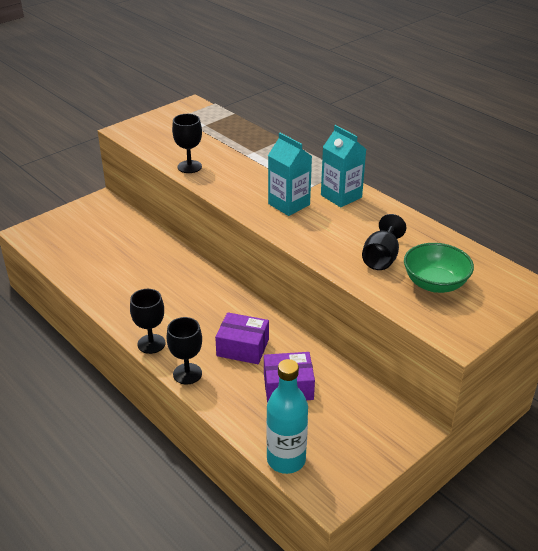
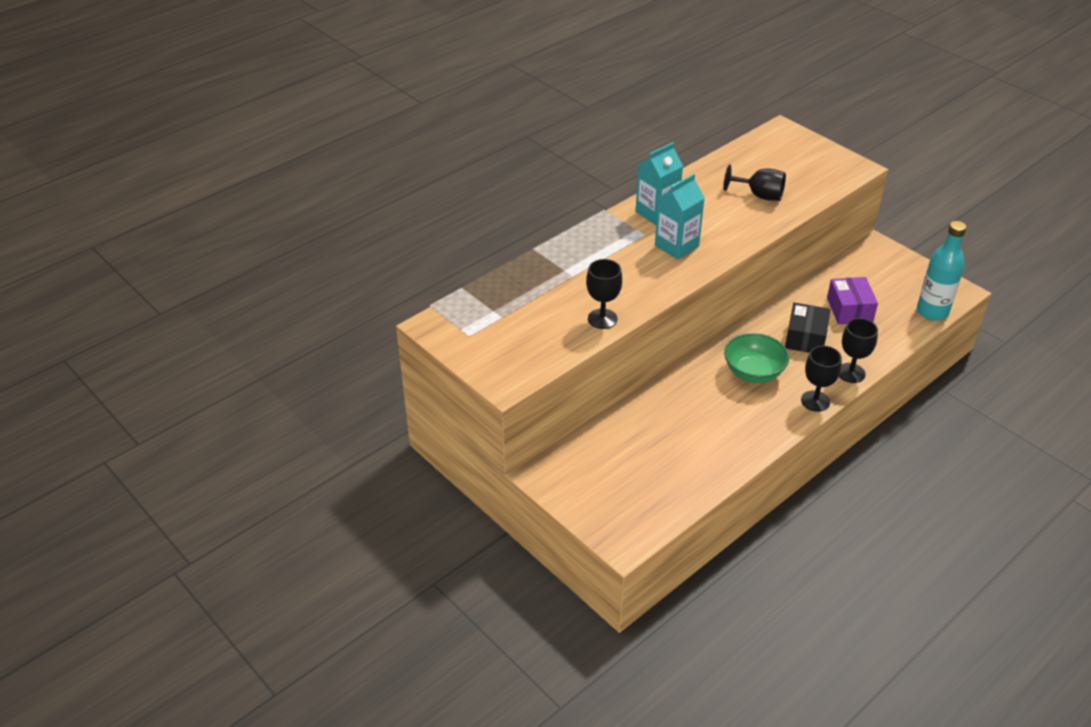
camera: 90 degrees left, 5 degrees up
(243, 347) = (805, 338): purple box -> black box
(435, 284) = (790, 171): green bowl -> green bowl (753, 372)

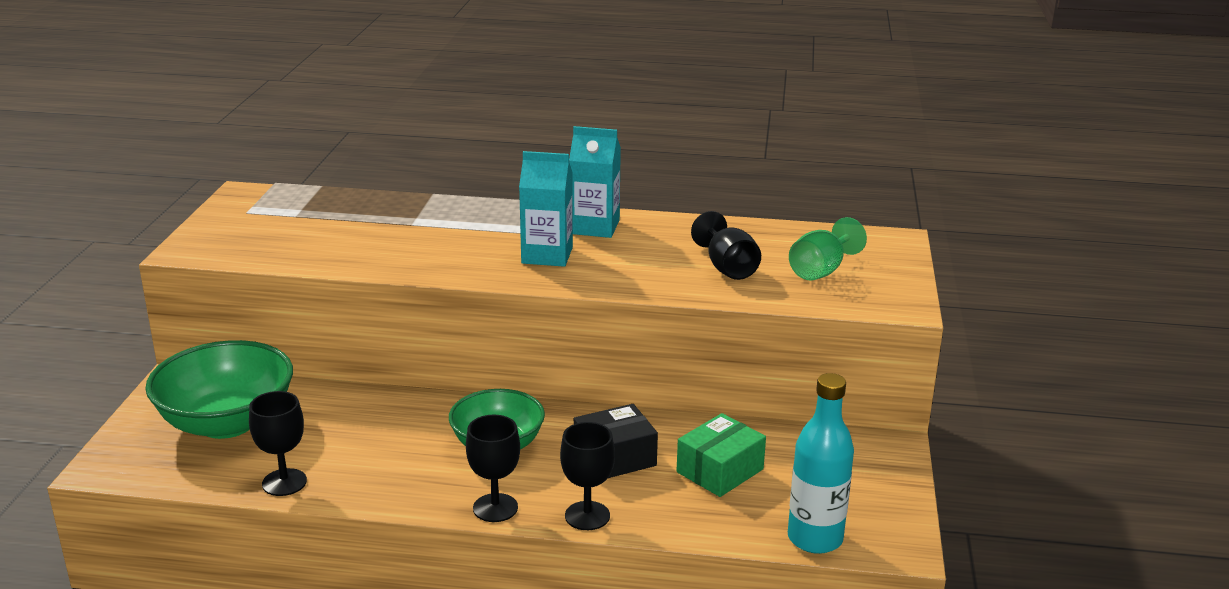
camera: 50 degrees right, 15 degrees down
(602, 319) = (354, 260): black goblet -> black goblet (284, 482)
(621, 469) = (227, 422): none -> green bowl
(794, 169) = (821, 270): none -> green goblet
(849, 310) = (720, 470): purple box -> green box

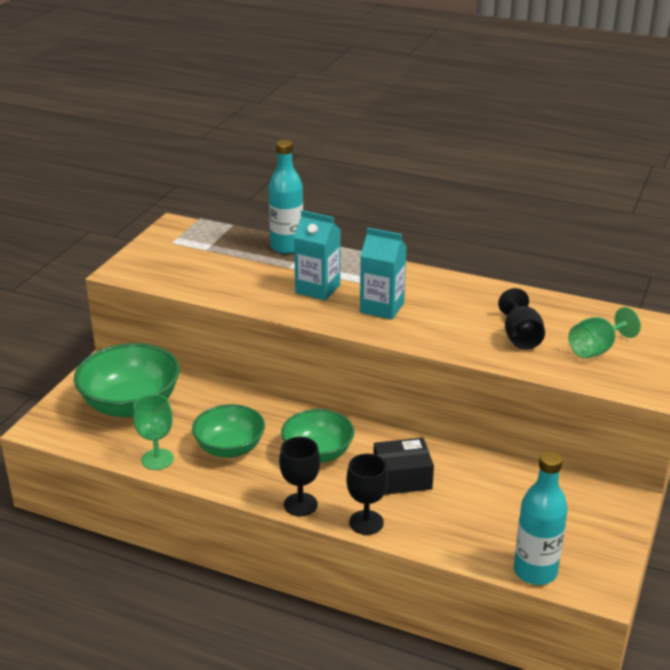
camera: 15 degrees right, 5 degrees up
(284, 482) = (157, 459): black goblet -> green goblet
(379, 455) = (230, 448): none -> green bowl
(401, 203) = (287, 247): none -> turquoise bottle
(594, 227) = (427, 286): turquoise carton -> turquoise carton (317, 289)
(720, 470) = (480, 501): green box -> none

